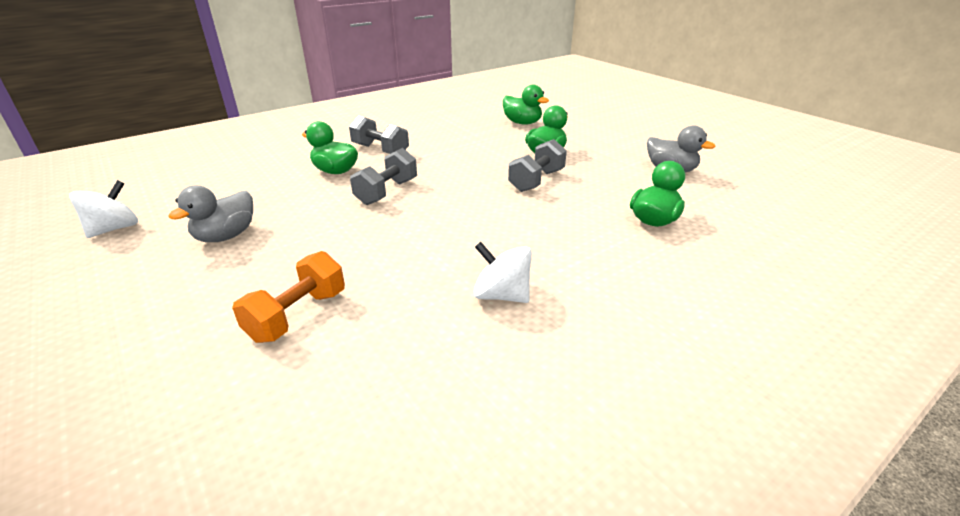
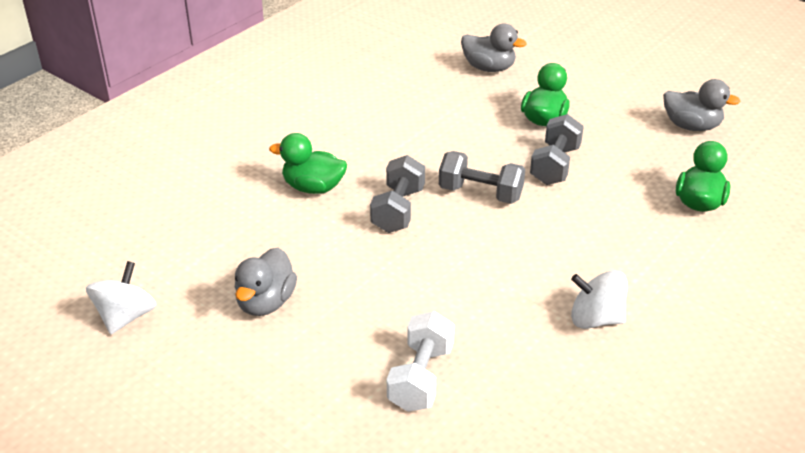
camera: 15 degrees left, 5 degrees up
(297, 315) = (421, 378): orange dumbbell -> white dumbbell
(380, 150) = (343, 144): grey dumbbell -> grey dumbbell (480, 193)
(522, 123) = (489, 68): green duck -> grey duck

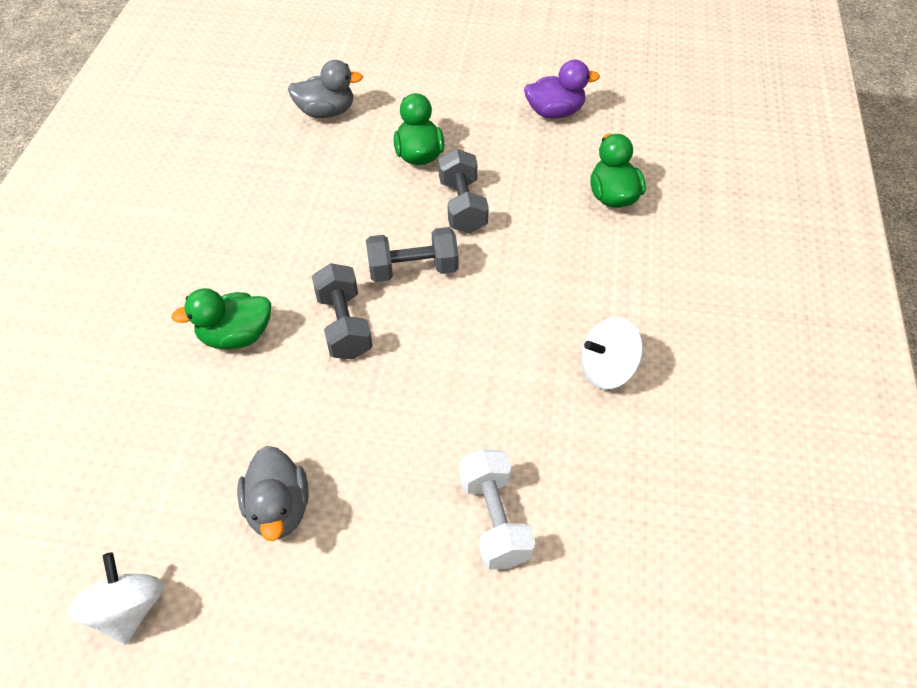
camera: 30 degrees left, 15 degrees up
(691, 126) = (555, 112): grey duck -> purple duck

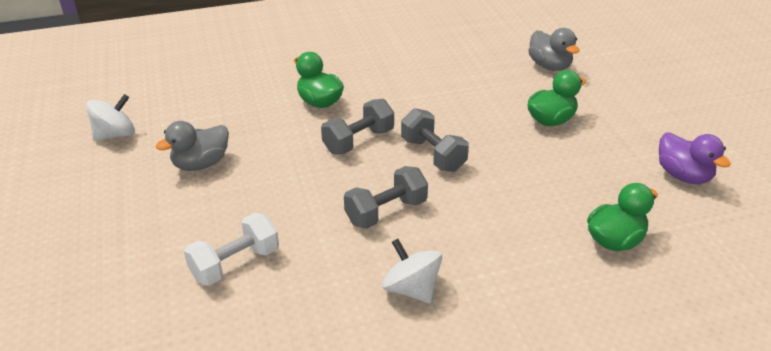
camera: 65 degrees right, 15 degrees down
(462, 206) = (518, 158): grey dumbbell -> grey dumbbell (386, 212)

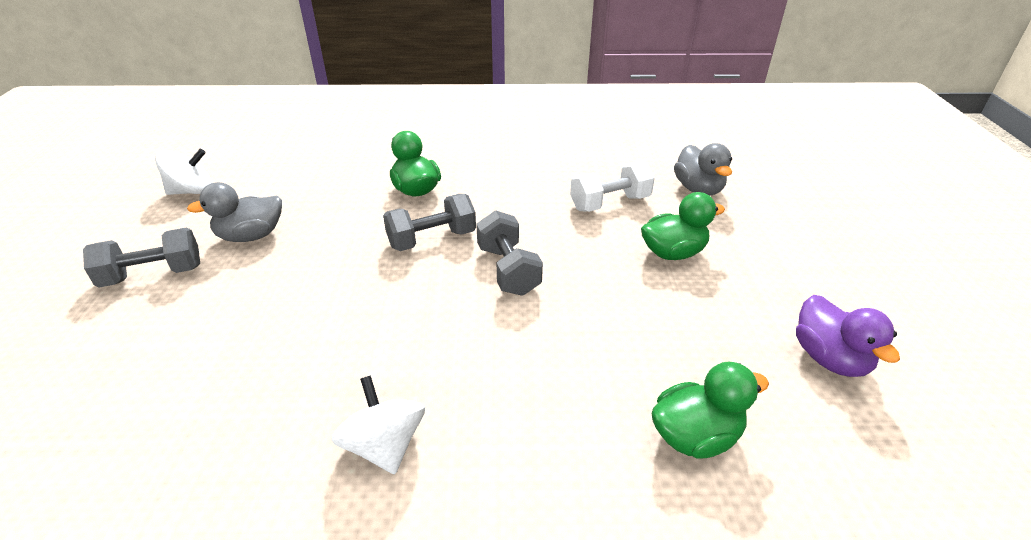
camera: 15 degrees right, 0 degrees up
(235, 264) = (203, 361): white dumbbell -> white dumbbell (610, 203)
(386, 212) = (413, 331): grey dumbbell -> grey dumbbell (153, 275)

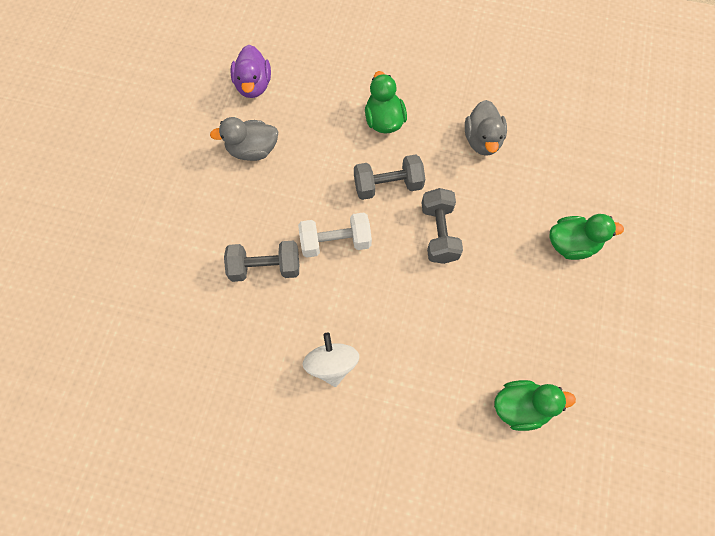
camera: 15 degrees right, 30 degrees up
(153, 275) = (185, 178): grey dumbbell -> grey dumbbell (265, 267)
(192, 191) = (206, 82): white spinning top -> none
(610, 203) = (542, 173): white dumbbell -> white dumbbell (335, 242)
(698, 189) = (625, 172): grey duck -> grey duck (482, 140)
(829, 358) = (640, 372): purple duck -> purple duck (253, 85)

